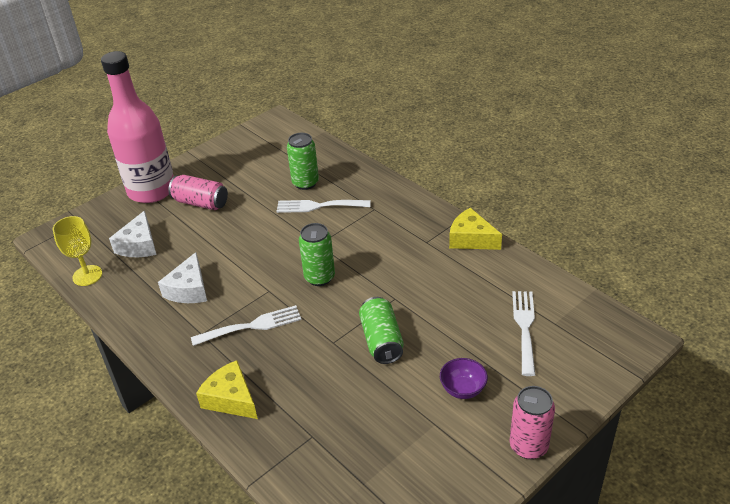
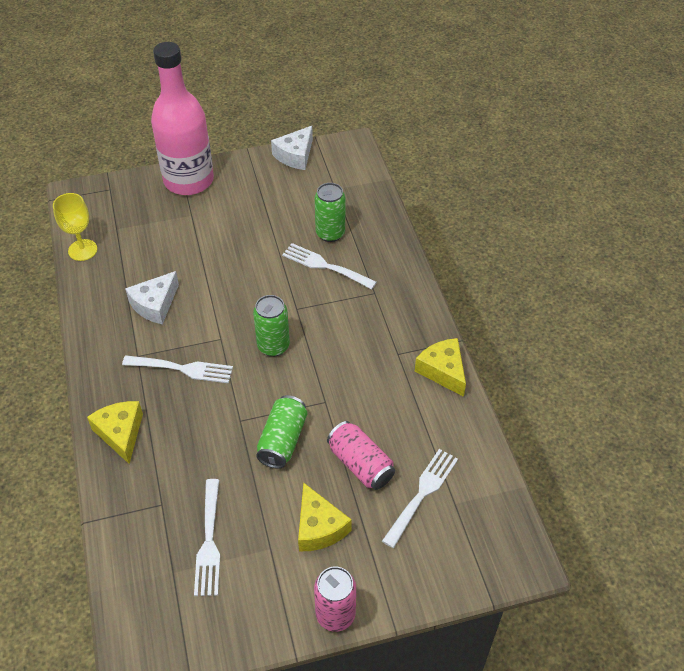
camera: 25 degrees right, 10 degrees up
(139, 245) = (142, 237): white cheese -> white cheese (295, 155)
(200, 203) = (222, 214): pink can -> pink can (360, 464)
(377, 444) = (209, 541): none -> white fork
(463, 389) = (319, 527): purple bowl -> yellow cheese

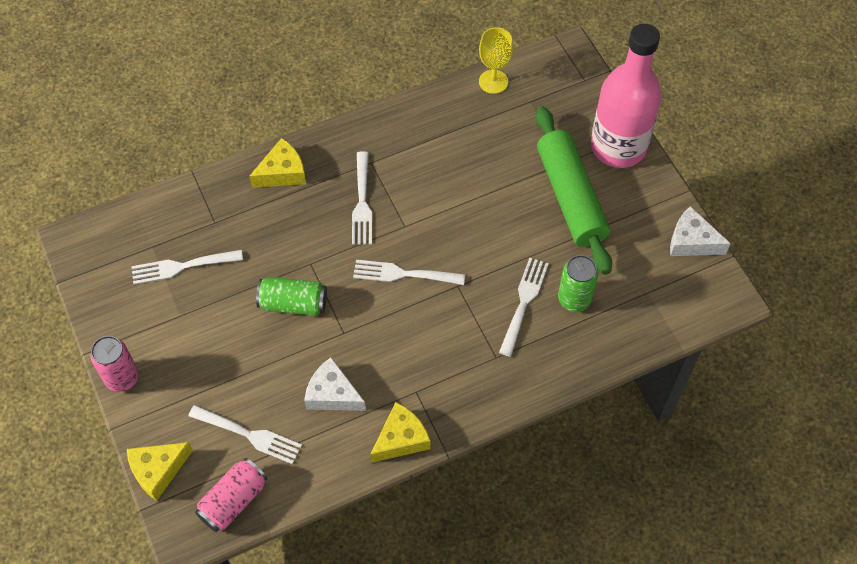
camera: 80 degrees right, 10 degrees up
(155, 304) = (436, 160): white cheese -> white cheese (332, 394)
(229, 218) = (571, 197): none -> green rolling pin
(273, 346) = (404, 274): green can -> white fork
(319, 527) = (204, 351): yellow cheese -> yellow cheese (158, 470)
(360, 464) = (275, 375): pink can -> pink can (233, 500)

